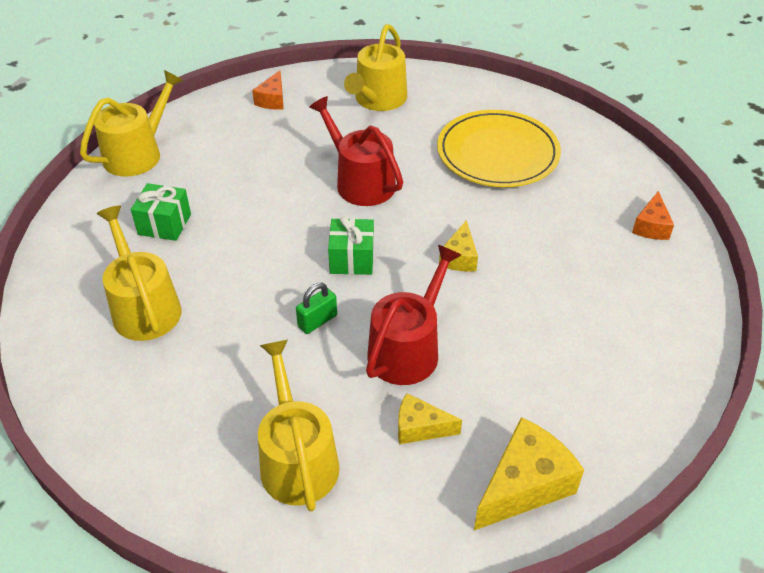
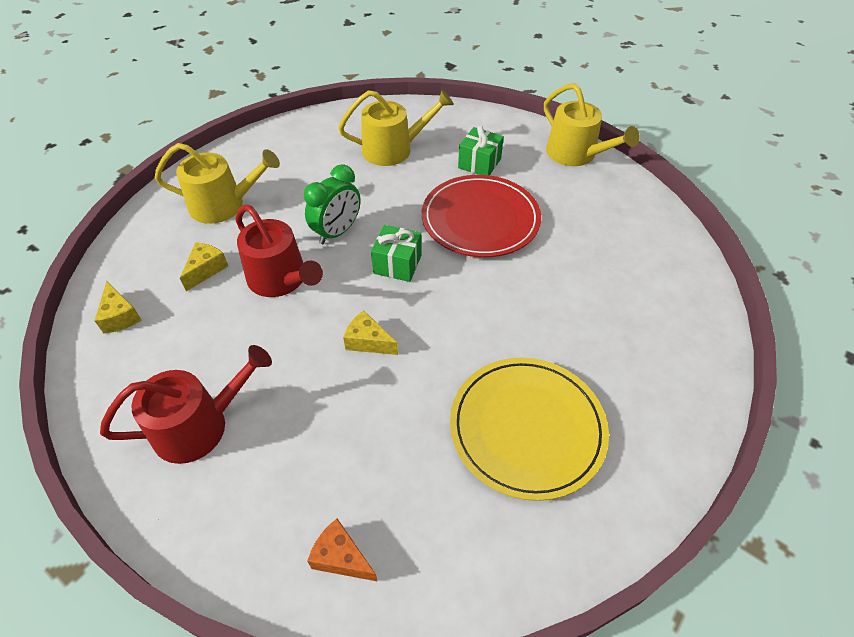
camera: 105 degrees right, 5 degrees up
(265, 210) = (480, 219): none -> red plate
(272, 100) = (655, 245): orange cheese -> none
(317, 321) = (337, 232): green padlock -> green clock
(360, 182) = (503, 290): red watering can -> red watering can (199, 425)
(378, 99) = (652, 334): yellow watering can -> none
(524, 485) = (120, 316): yellow cheese -> yellow cheese, size x0.58

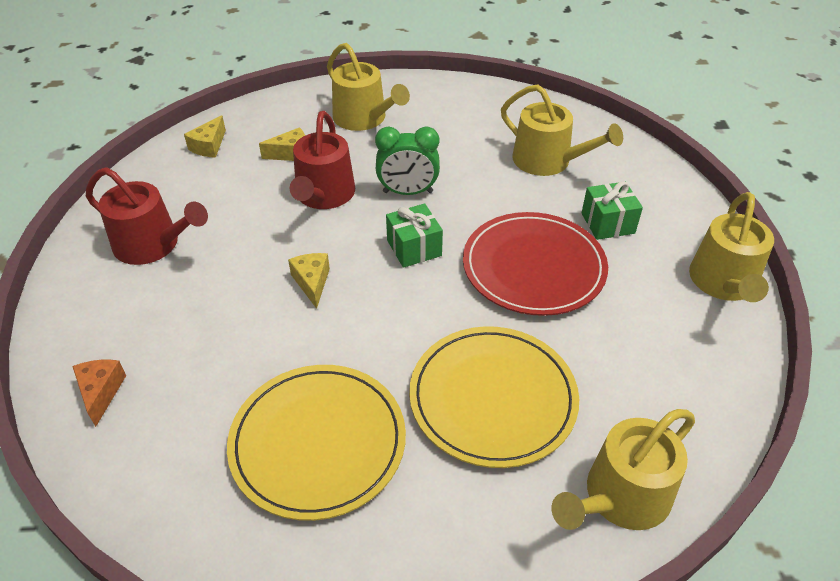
camera: 50 degrees right, 5 degrees down
(570, 310) = (492, 398): none -> yellow plate
(688, 301) = (621, 497): none -> yellow watering can

